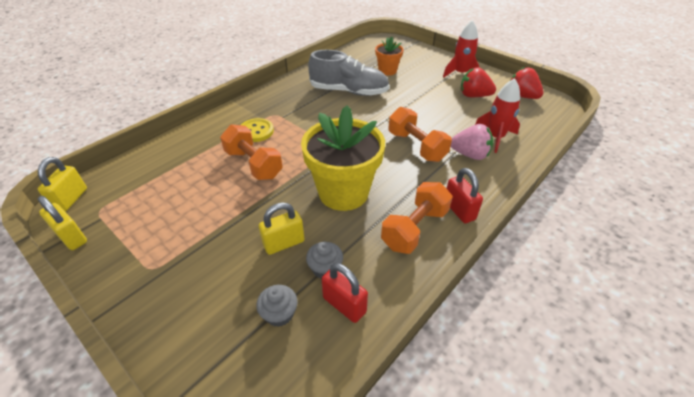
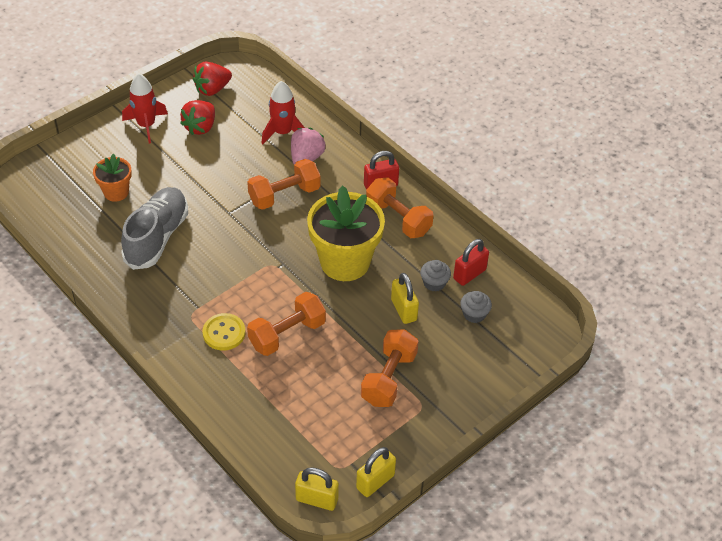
camera: 85 degrees left, 5 degrees up
(193, 238) = (389, 378): none -> orange dumbbell

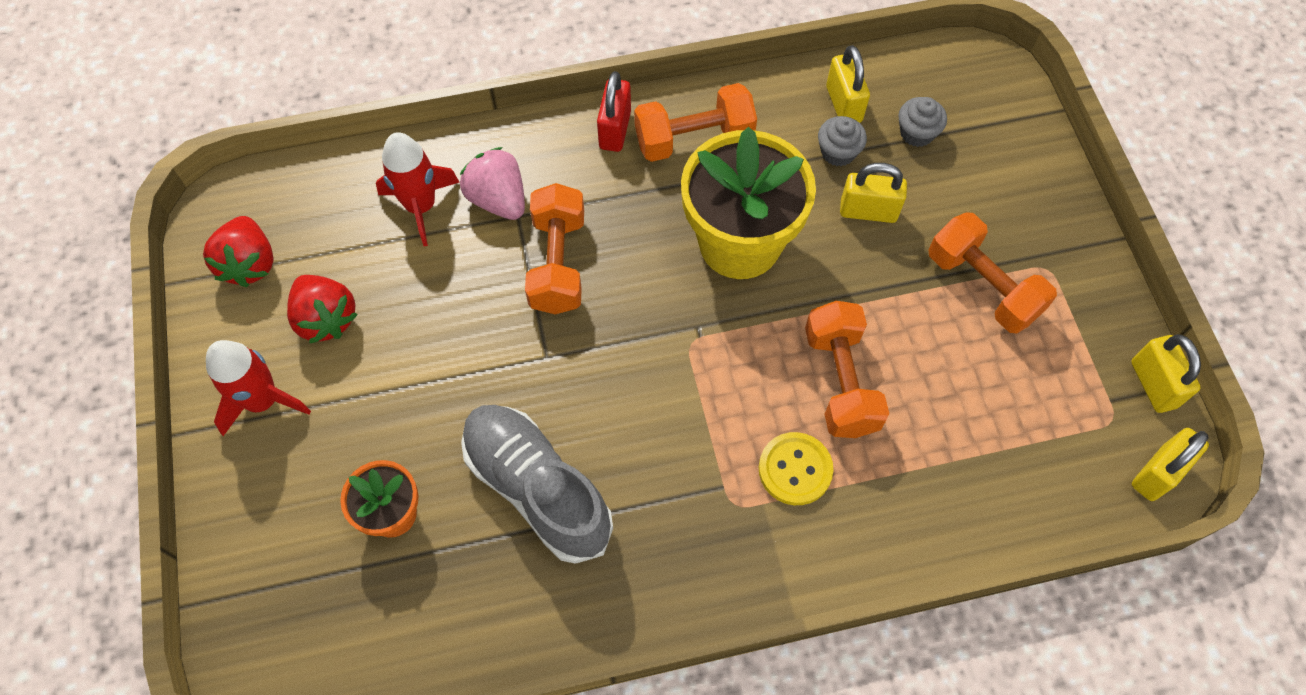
camera: 60 degrees left, 15 degrees up
(469, 274) = (843, 104): red padlock -> yellow padlock

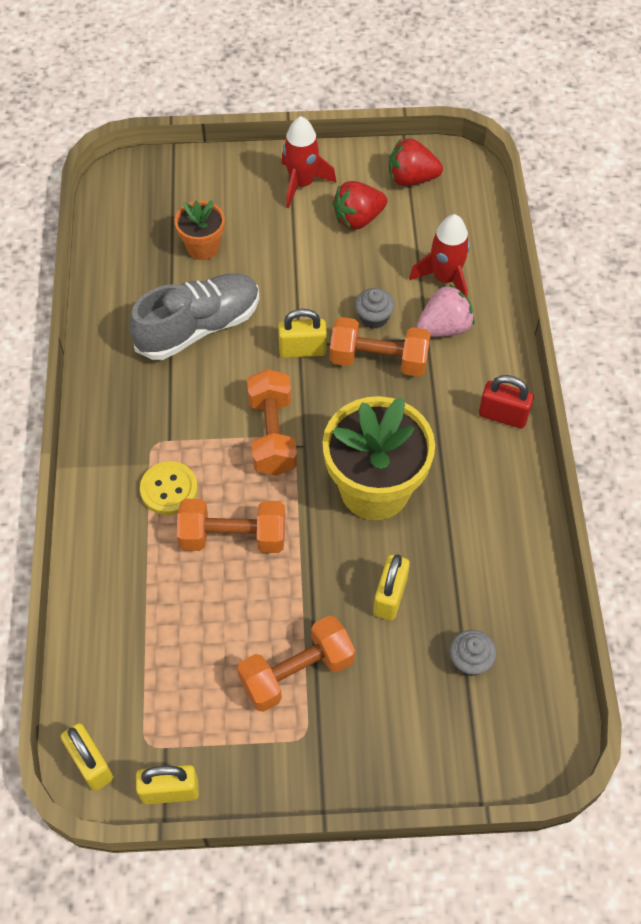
camera: 100 degrees right, 5 degrees down
(694, 139) = (486, 473): orange dumbbell -> orange dumbbell (272, 434)
(838, 152) = (457, 586): grey cupcake -> grey cupcake (373, 317)
(843, 104) = (510, 603): yellow padlock -> yellow padlock (302, 350)

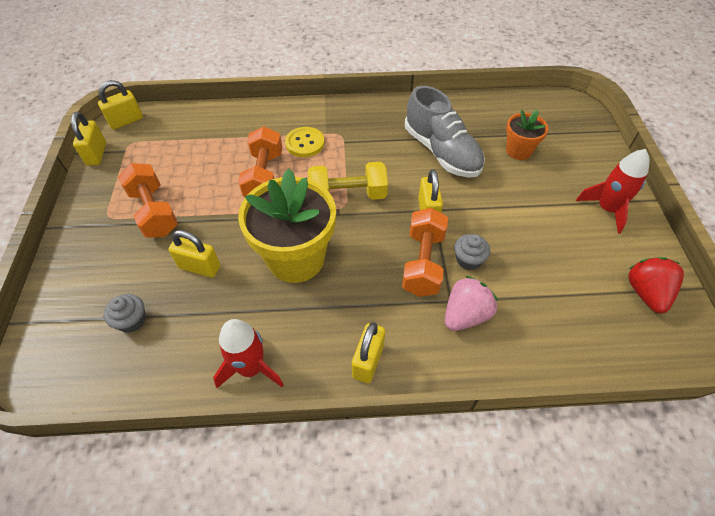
camera: 90 degrees right, 5 degrees down
(272, 434) = (348, 195): orange dumbbell -> yellow dumbbell
(358, 219) = (579, 249): red strawberry -> none
(444, 328) = (465, 315): pink strawberry -> pink strawberry turned 105 degrees counterclockwise
(445, 278) = (525, 318): red rocket -> red rocket (251, 368)
(503, 415) = (368, 361): red padlock -> yellow padlock

